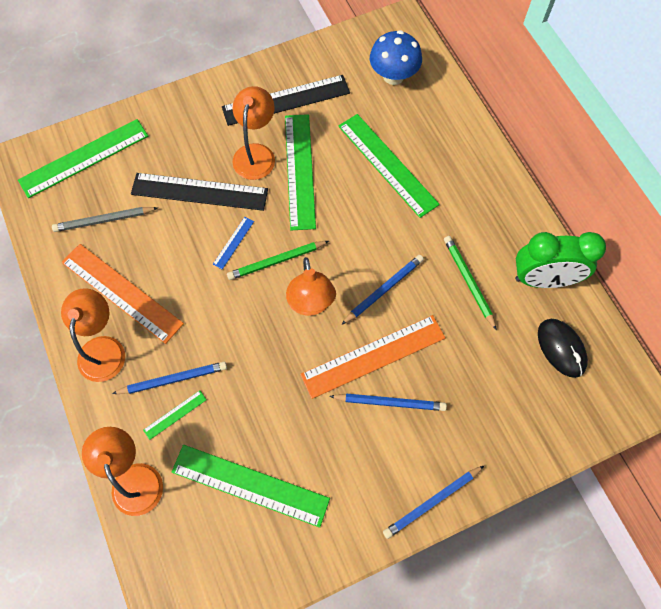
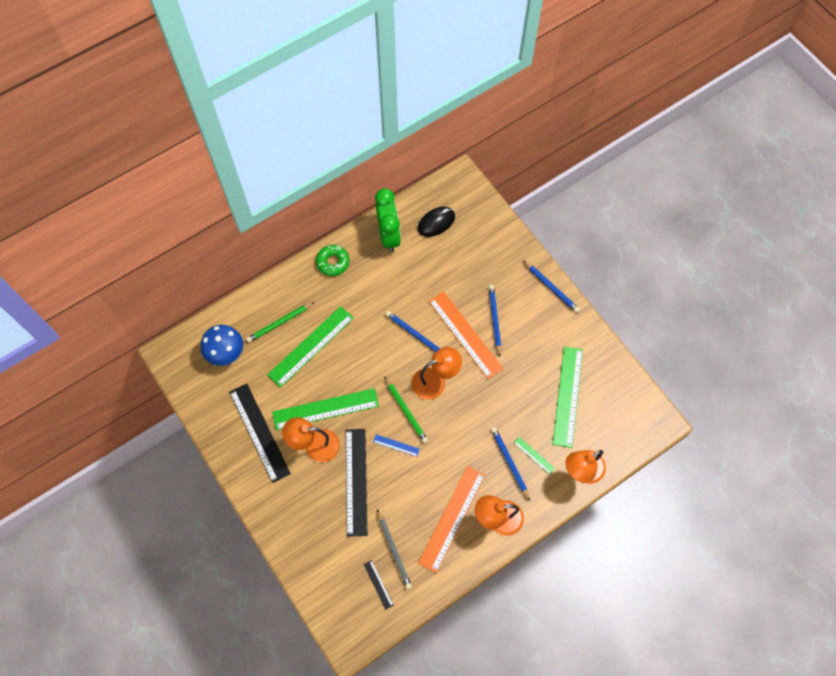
camera: 100 degrees left, 0 degrees up
(70, 198) = (378, 584): none -> black ruler
(84, 158) = (338, 585): green ruler -> none
(468, 281) = (399, 281): green pencil -> green pencil (279, 323)
(506, 204) = (333, 262): none -> green donut

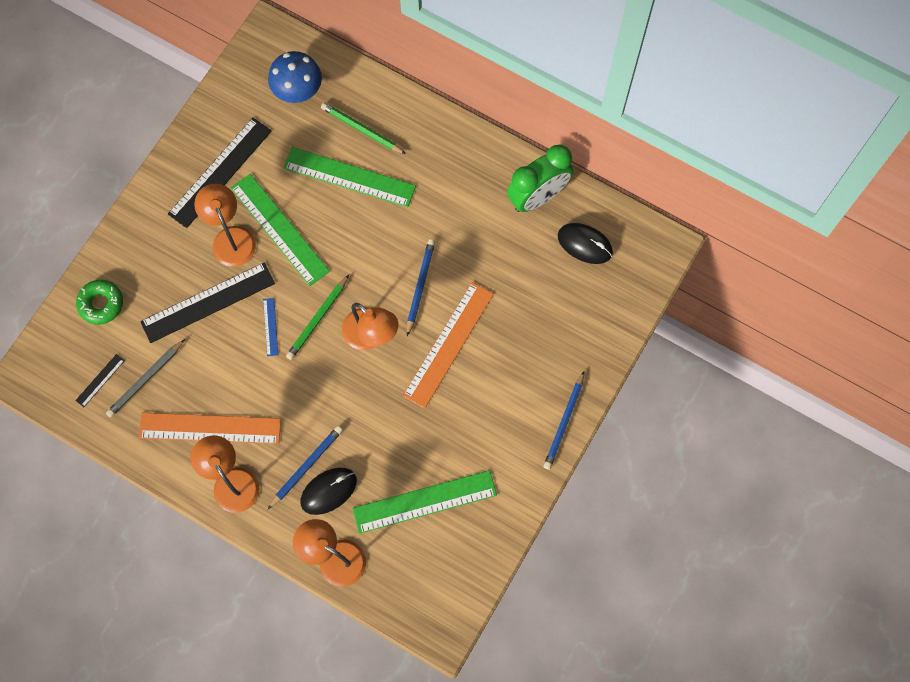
camera: 65 degrees right, 5 degrees up
(333, 262) = (469, 150): green donut -> green donut (101, 304)
(494, 320) = (485, 371): blue pencil -> none
(534, 455) = (328, 491): green ruler -> black mouse

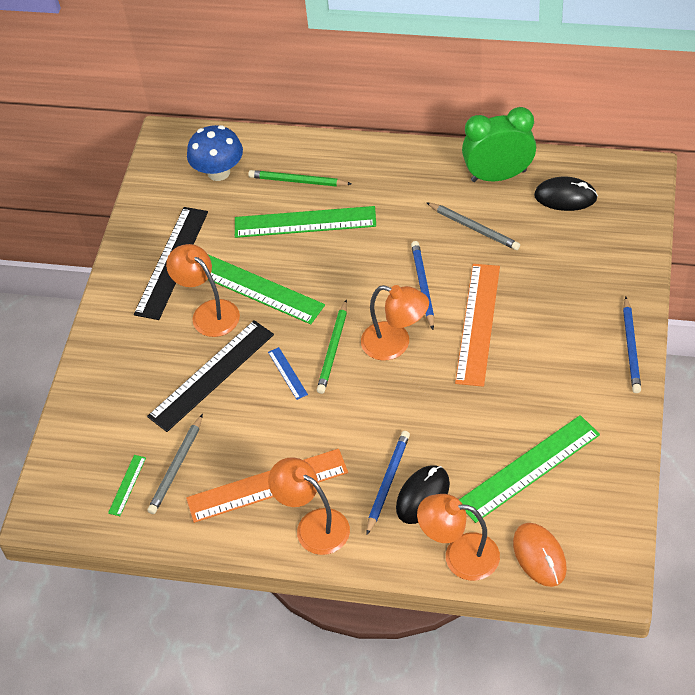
camera: 15 degrees left, 20 degrees down
(100, 380) = (127, 485): black ruler -> green ruler
(101, 304) = (97, 416): green donut -> none
(395, 585) = (539, 556): none -> orange mouse
(490, 244) = (474, 228): none -> grey pencil
(537, 197) = (498, 176): green clock -> green clock turned 135 degrees counterclockwise

